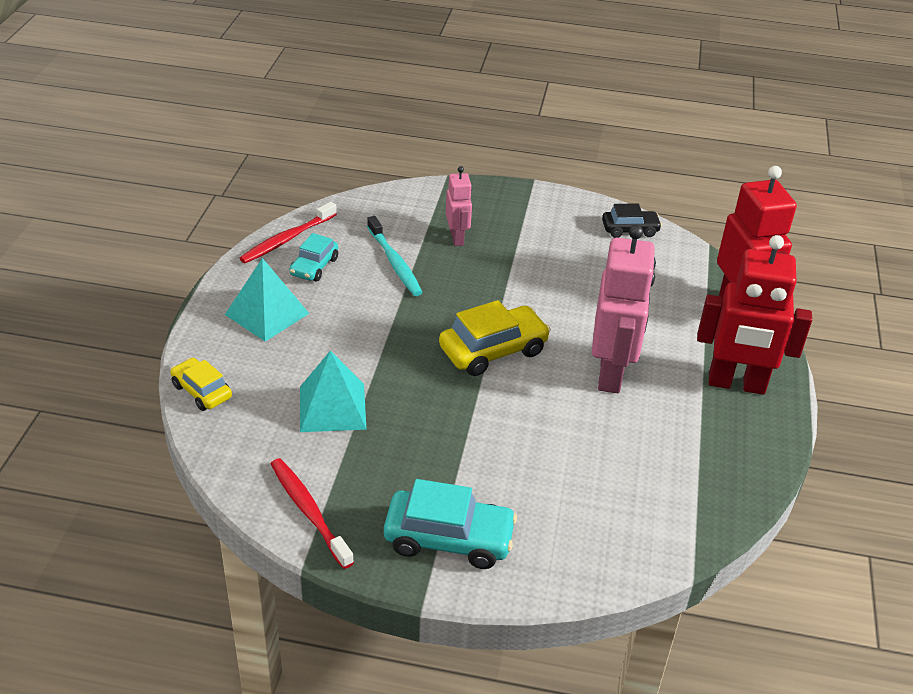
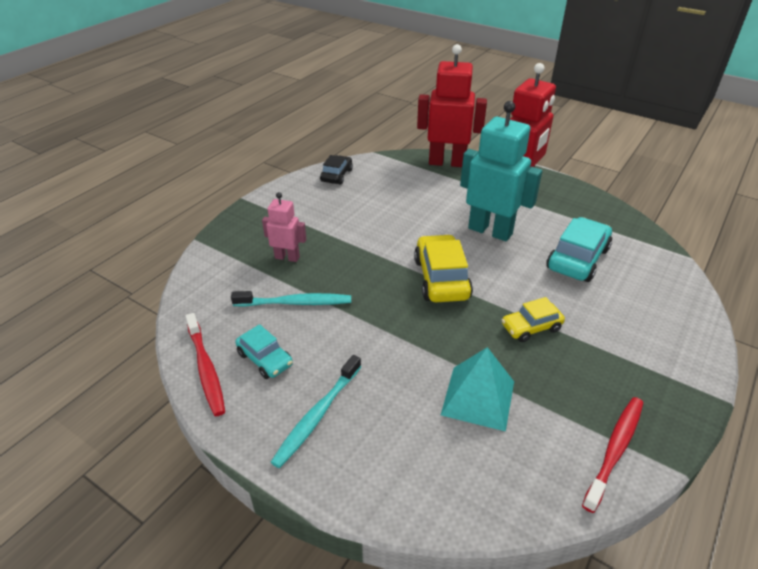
camera: 65 degrees left, 0 degrees up
(202, 391) = (418, 504): yellow car -> yellow car (531, 327)
(267, 314) = (317, 415): turquoise pyramid -> turquoise toothbrush
(309, 512) = (614, 450): red toothbrush -> red toothbrush turned 135 degrees clockwise
(449, 539) = (653, 364): turquoise car -> turquoise car (577, 259)
(611, 374) = (490, 231): pink robot -> turquoise robot

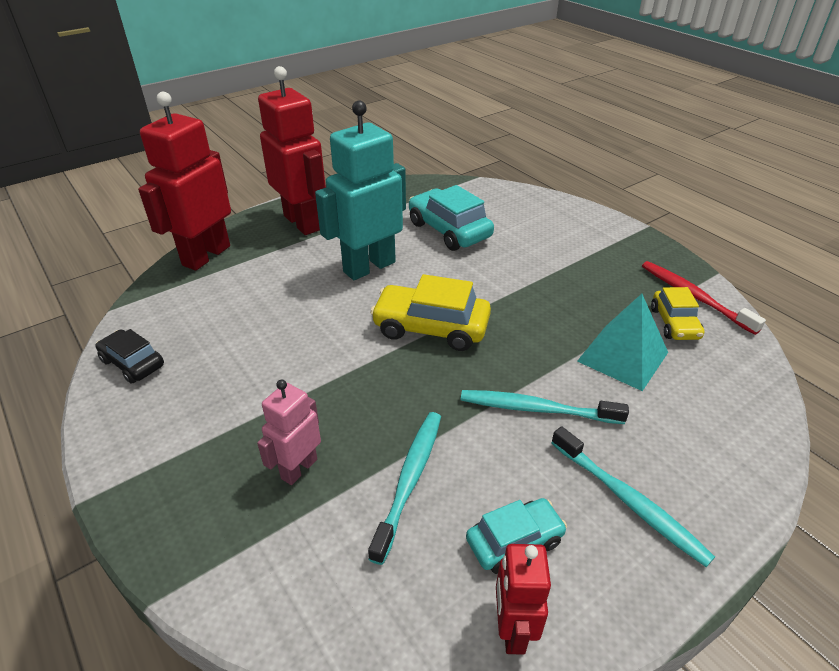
camera: 70 degrees left, 0 degrees up
(206, 368) = (512, 629): red toothbrush -> red robot
(385, 352) = (537, 409): none -> turquoise toothbrush
(531, 327) = (535, 291): yellow car -> yellow car (674, 323)

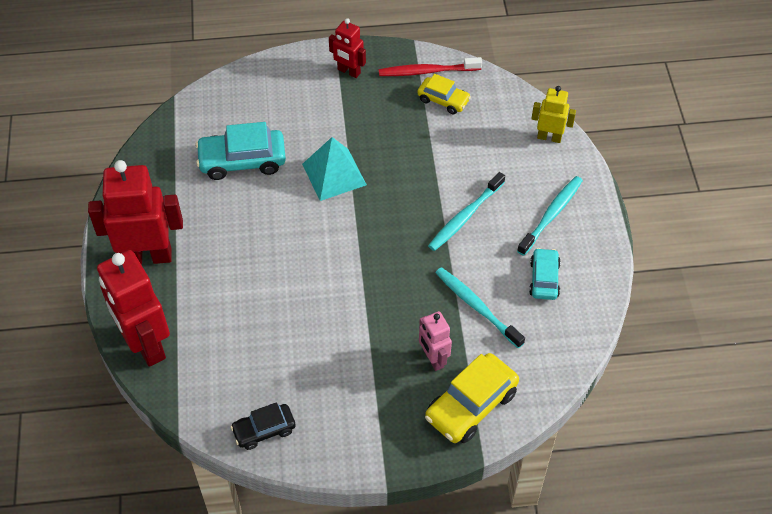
camera: 60 degrees left, 15 degrees up
(369, 267) = (252, 237): turquoise robot -> none
(431, 328) = (354, 232): yellow car -> yellow car (471, 405)
(512, 629) = (588, 306): red robot -> red robot (348, 71)
(622, 356) = (452, 146): turquoise pyramid -> turquoise pyramid (334, 174)
(628, 501) = (551, 215): turquoise toothbrush -> turquoise toothbrush turned 45 degrees counterclockwise
(747, 441) = (549, 137): none -> yellow robot

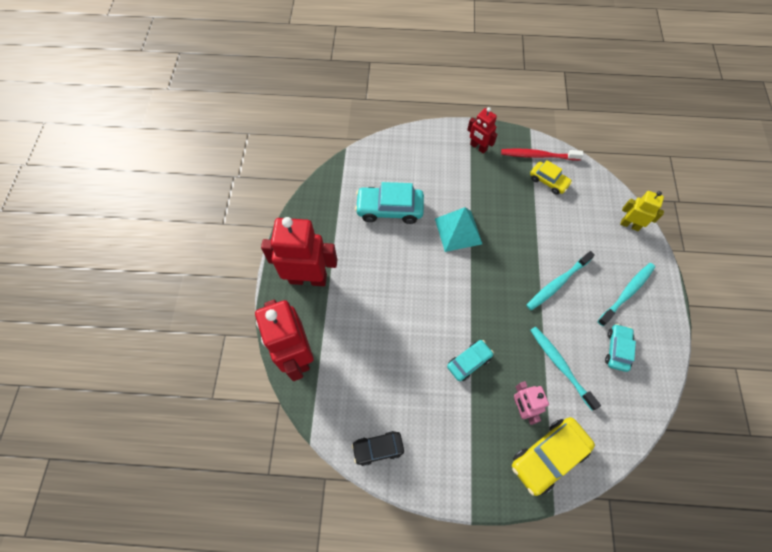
camera: 10 degrees right, 10 degrees up
(364, 320) = (469, 362): none -> turquoise car

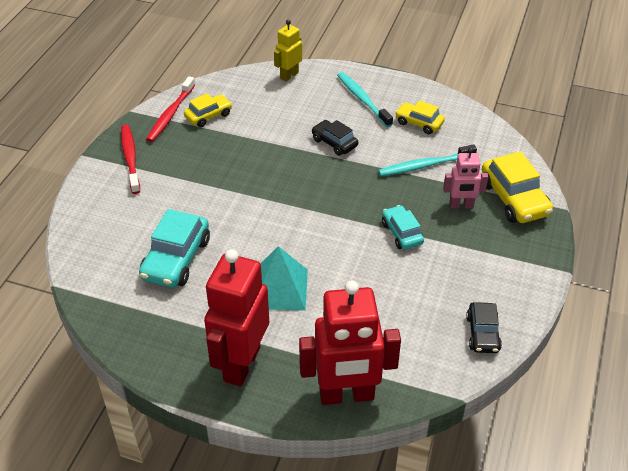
camera: 75 degrees left, 20 degrees down
(458, 231) = (237, 203): turquoise pyramid -> turquoise pyramid (280, 289)
(478, 147) = (130, 158): red robot -> red toothbrush
(557, 283) = (334, 143): turquoise toothbrush -> black car
(617, 349) = (419, 123): turquoise car -> yellow car

